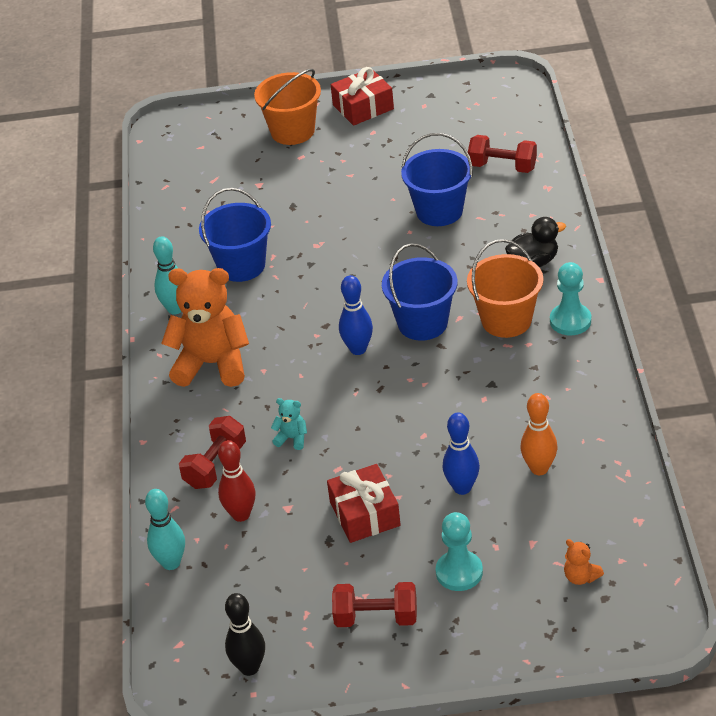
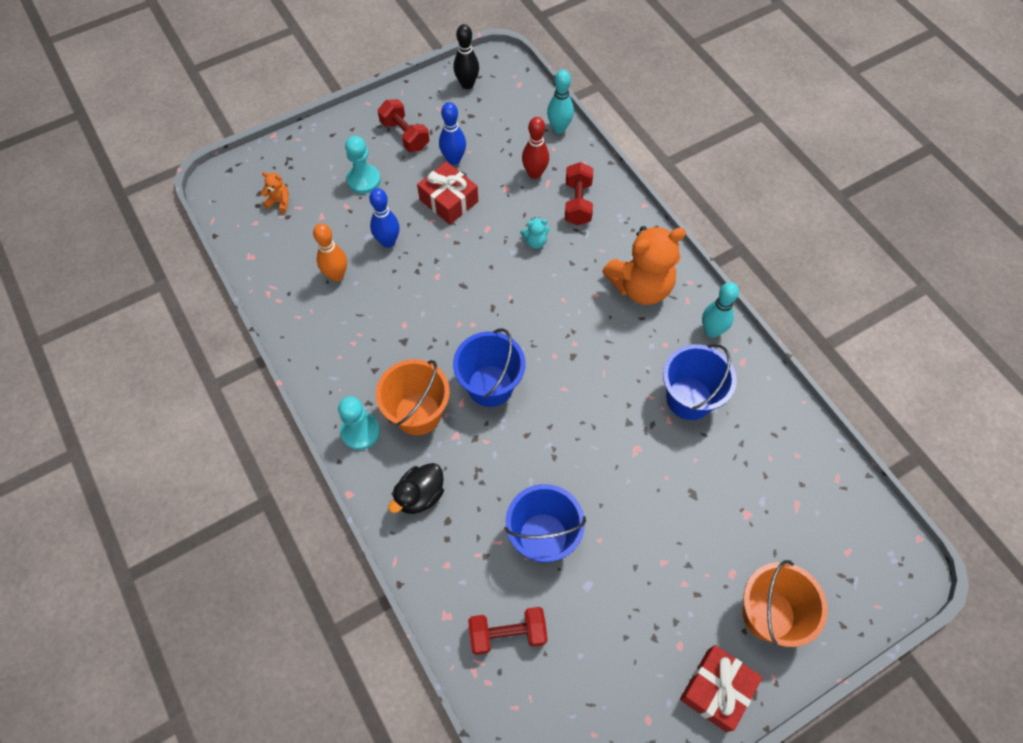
camera: 150 degrees right, 20 degrees up
(358, 349) = (531, 340): blue bowling pin -> blue bowling pin (454, 159)
(376, 617) = (405, 135): red dumbbell -> red dumbbell turned 75 degrees clockwise

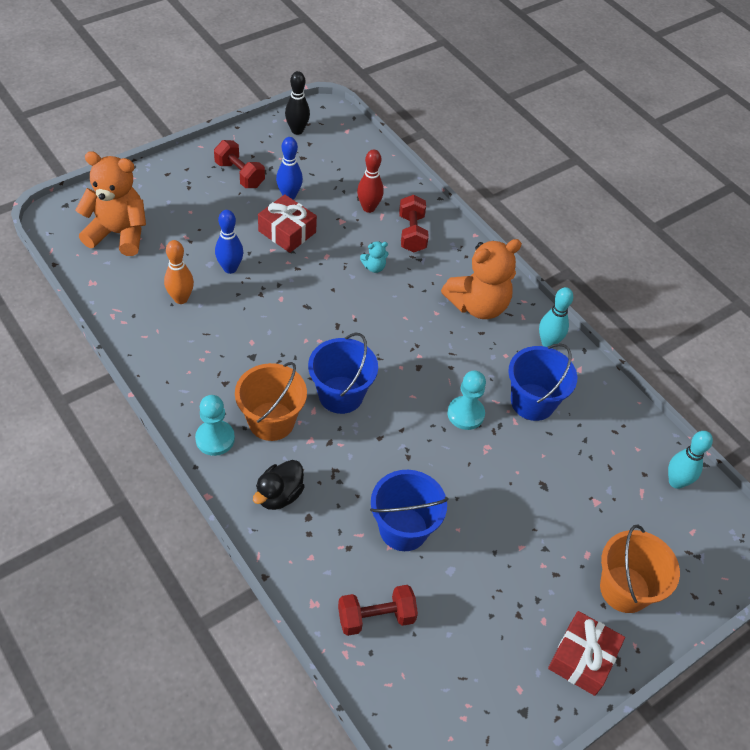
camera: 10 degrees left, 10 degrees down
(279, 202) = (118, 233): orange teddy bear -> orange teddy bear, size x2.43
(364, 180) = (202, 214): turquoise pawn -> turquoise pawn (465, 414)
(559, 128) = (388, 169): turquoise bowling pin -> turquoise bowling pin (676, 482)

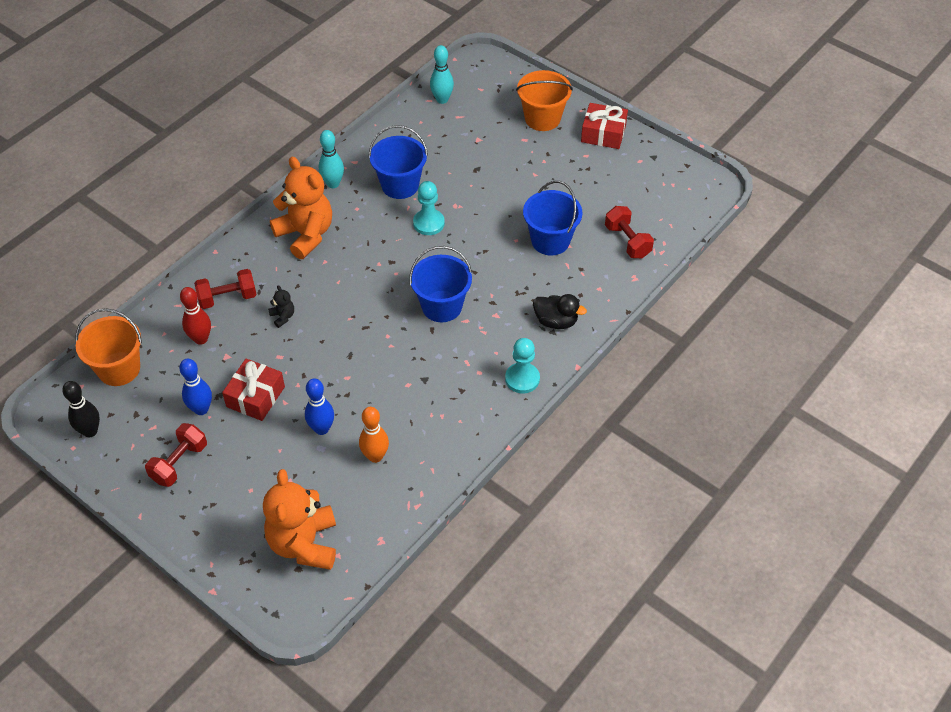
camera: 100 degrees left, 0 degrees up
(271, 421) = (488, 346): orange bucket -> orange bucket (119, 369)
(374, 267) = (283, 317): turquoise teddy bear -> black teddy bear

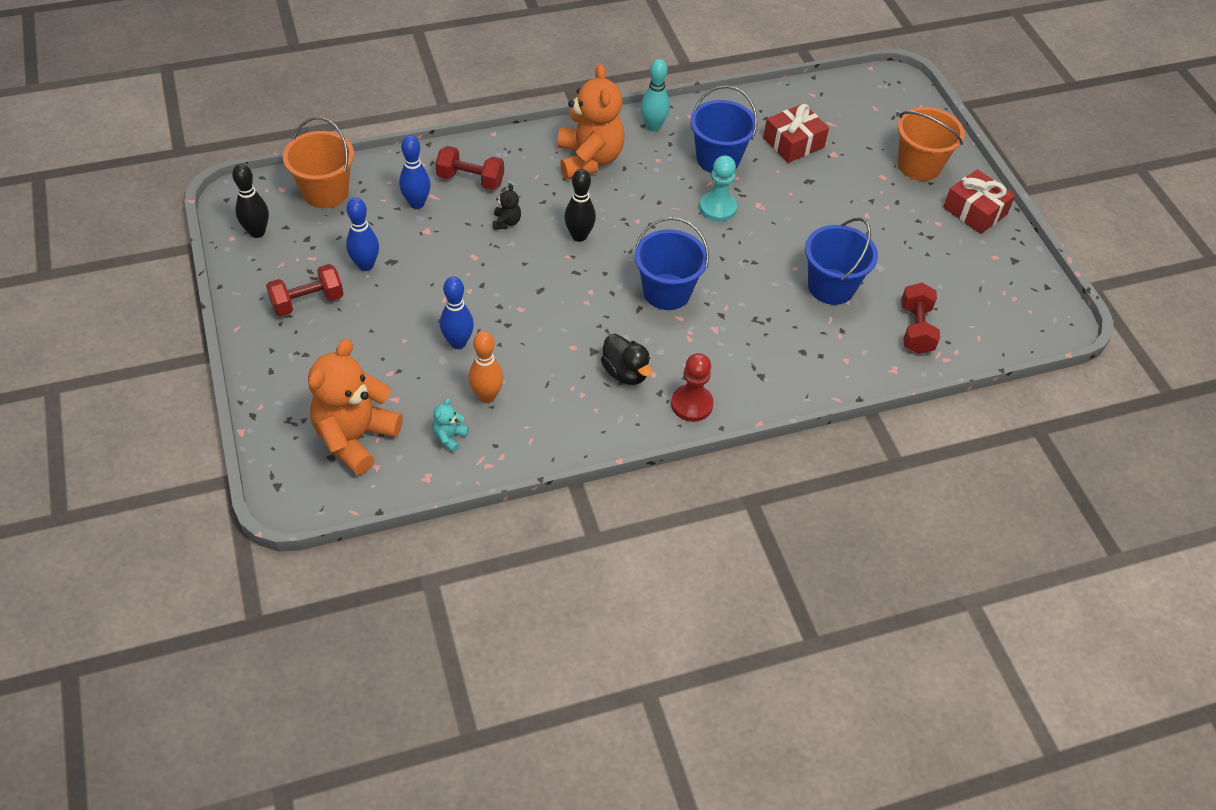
camera: 30 degrees right, 0 degrees up
(201, 339) = (417, 203): red bowling pin -> blue bowling pin
(255, 396) = (422, 280): red gift -> red gift (793, 143)
(345, 298) = (579, 236): none -> black bowling pin
(373, 502) = (449, 437): none -> turquoise teddy bear
(442, 99) = (826, 100): turquoise bowling pin -> none
(522, 379) = (691, 404): turquoise pawn -> red pawn
(556, 321) = (773, 367): black duck -> black duck (625, 372)

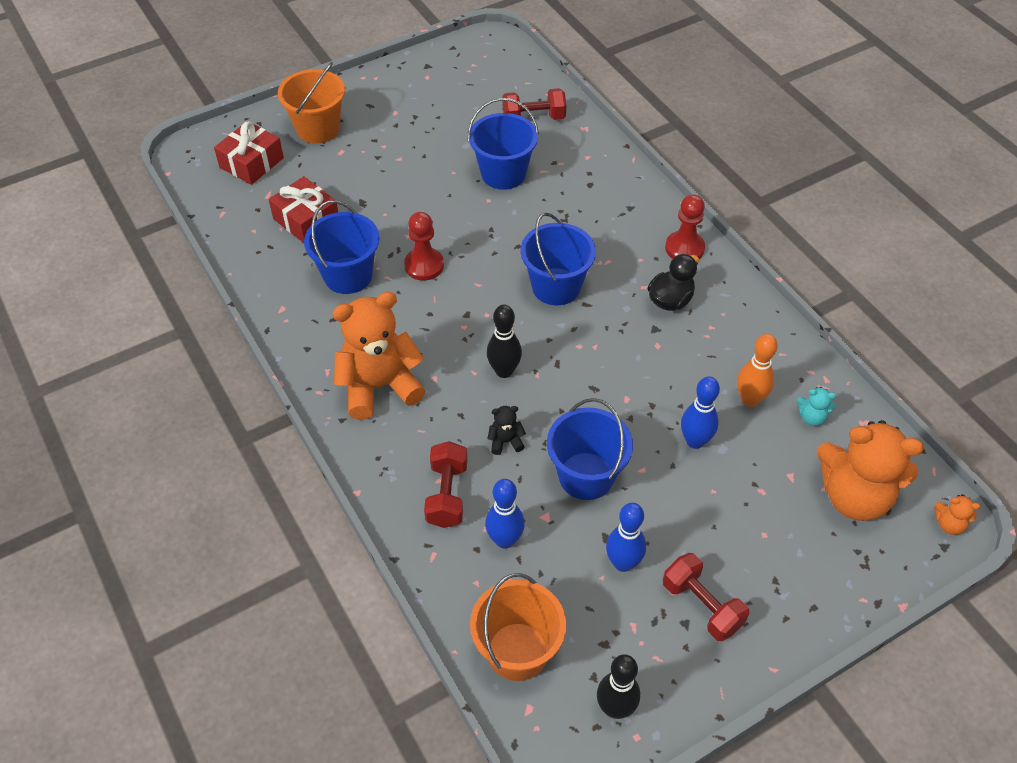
camera: 100 degrees left, 0 degrees up
(296, 499) = (949, 524): none -> orange teddy bear
(453, 263) = (586, 476): none -> blue bucket
(653, 126) = (307, 338): turquoise bowling pin -> none
(717, 208) = (424, 265): turquoise pawn -> red pawn
(975, 211) = (371, 90): red gift -> red gift (251, 163)

